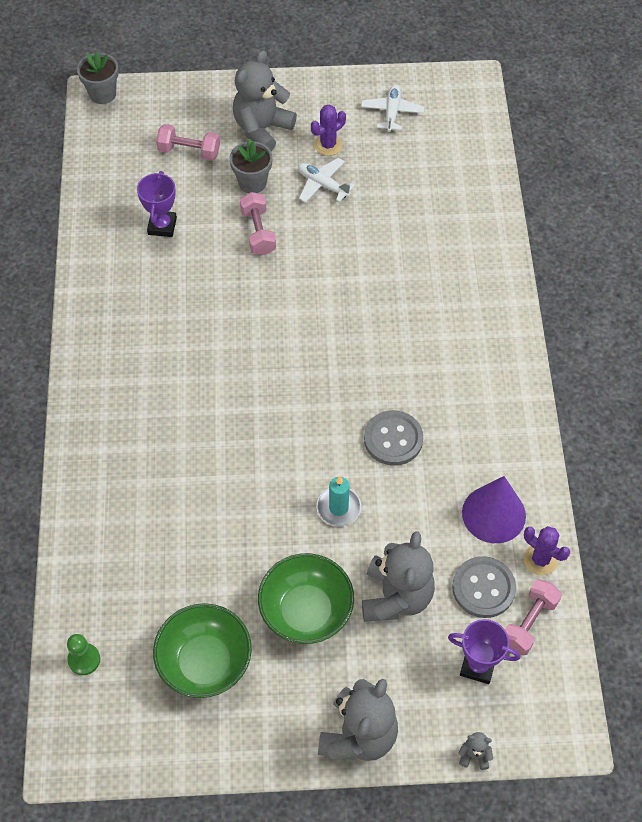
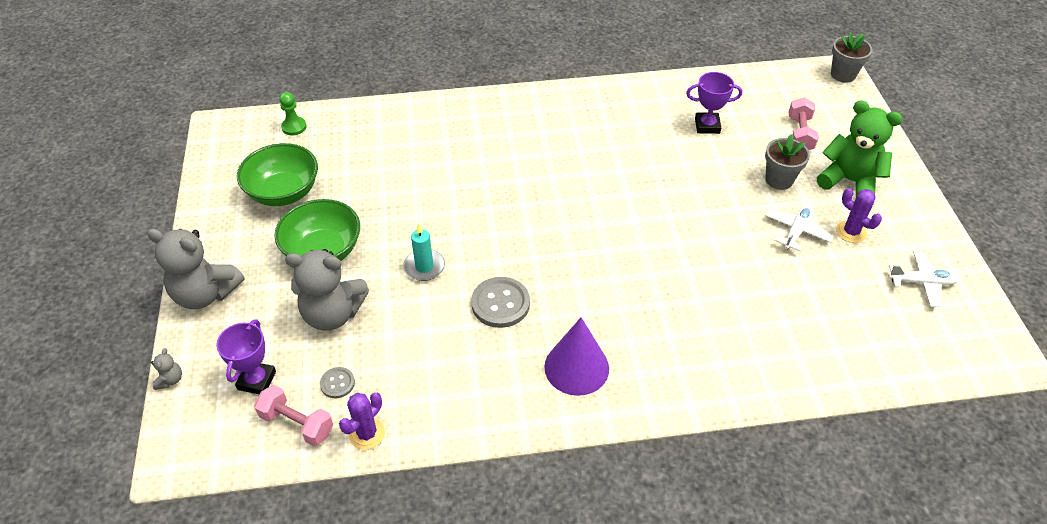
camera: 85 degrees right, 10 degrees down
(258, 232) = (720, 188): pink dumbbell -> none
(262, 129) = (849, 181): grey teddy bear -> green teddy bear
(483, 588) = (337, 383): grey button -> grey button, size x0.54
(493, 514) = (419, 390): purple cone -> purple cone (576, 367)

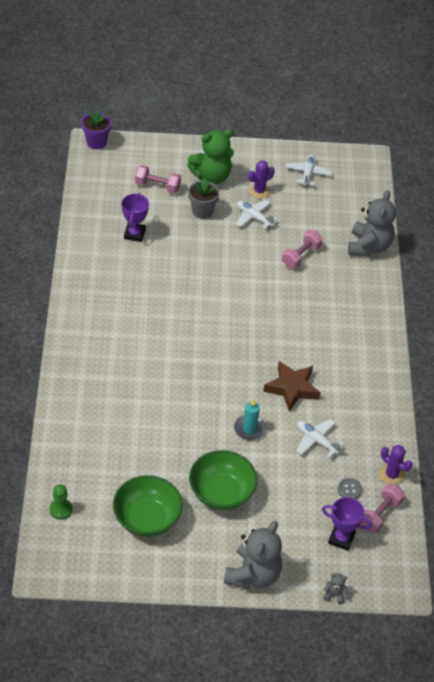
camera: 85 degrees left, 0 degrees up
(332, 314) = (286, 489): grey teddy bear -> grey teddy bear (369, 246)
(416, 338) = (316, 440): none -> white plane
(500, 304) = (292, 388): grey button -> brown star
(576, 367) = (351, 356): purple cone -> none
(747, 290) = (301, 256): none -> pink dumbbell
(843, 74) = (96, 142): grey flower pot -> purple flower pot
(849, 181) = (211, 176): green teddy bear -> green teddy bear turned 150 degrees counterclockwise

